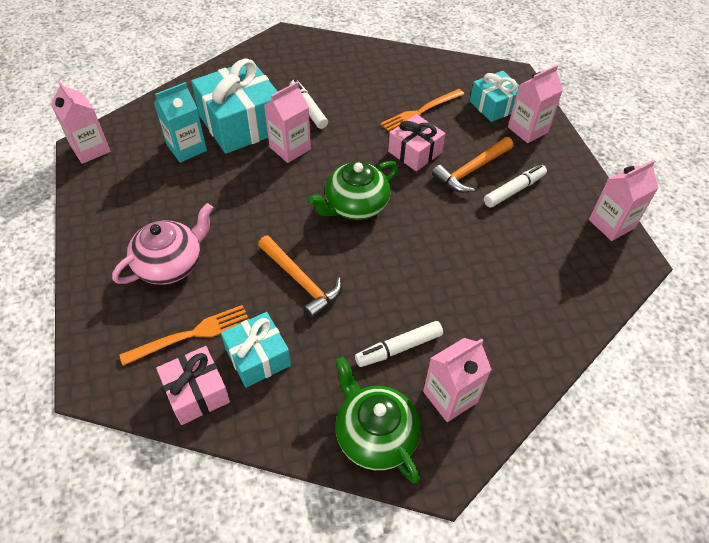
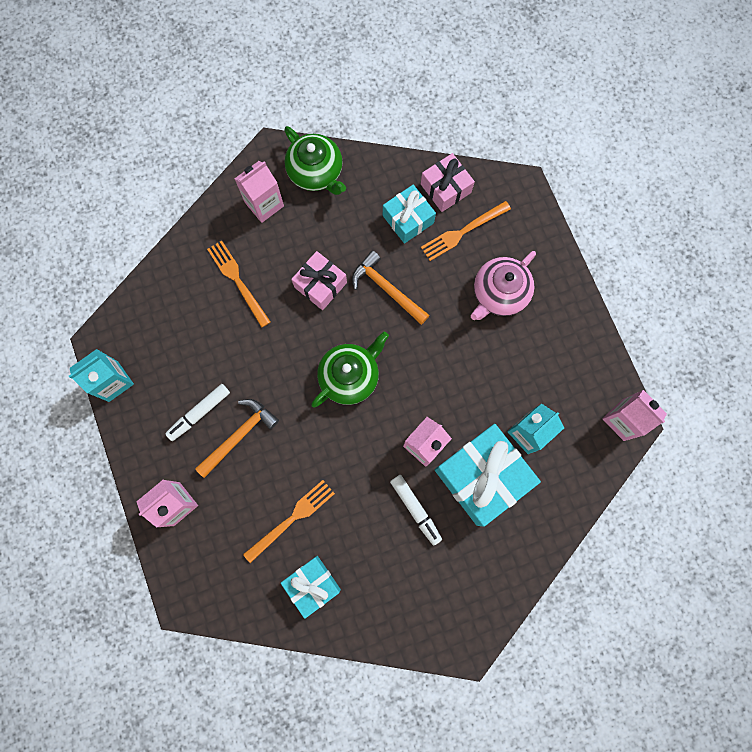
camera: 175 degrees right, 25 degrees up
(399, 348) = (302, 238): white marker -> none
(415, 152) = (296, 455): pink gift -> pink gift (320, 285)
(482, 307) = (237, 280): none -> orange fork
(494, 106) = (210, 540): turquoise gift -> turquoise gift (312, 584)
(611, 224) = (113, 381): pink carton -> turquoise carton

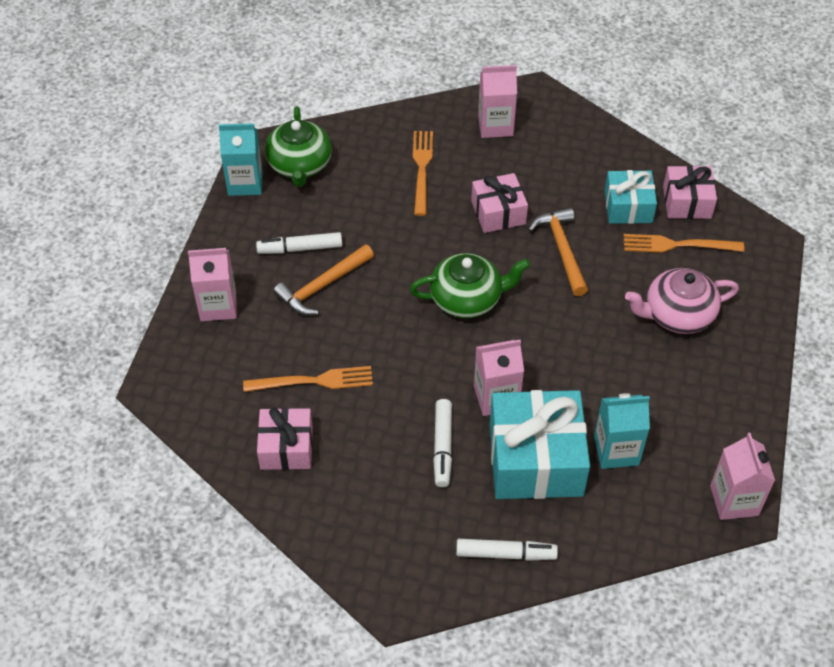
camera: 35 degrees right, 25 degrees down
(239, 435) = (322, 286): orange hammer -> orange hammer turned 150 degrees clockwise
(312, 584) = (286, 447): turquoise gift -> pink gift
(316, 172) = (565, 126): green teapot -> green teapot (299, 165)
(509, 562) = (505, 553): none -> white marker

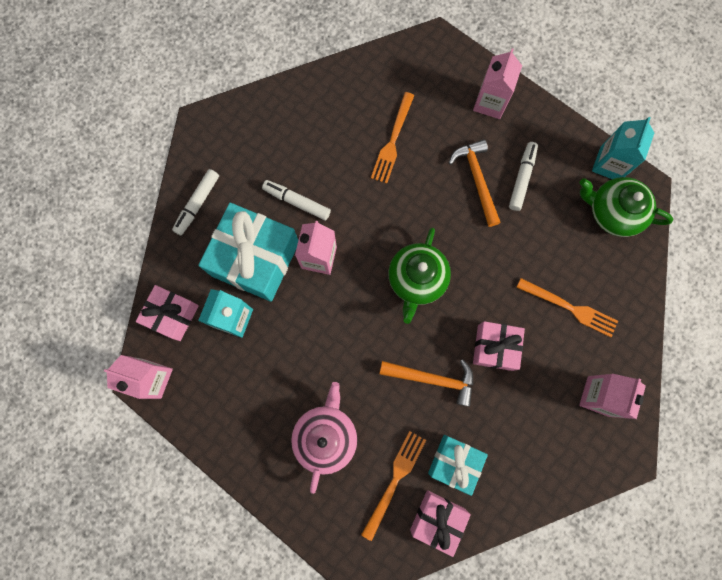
camera: 115 degrees right, 25 degrees up
(286, 447) = (346, 103): pink gift -> pink gift (172, 315)

